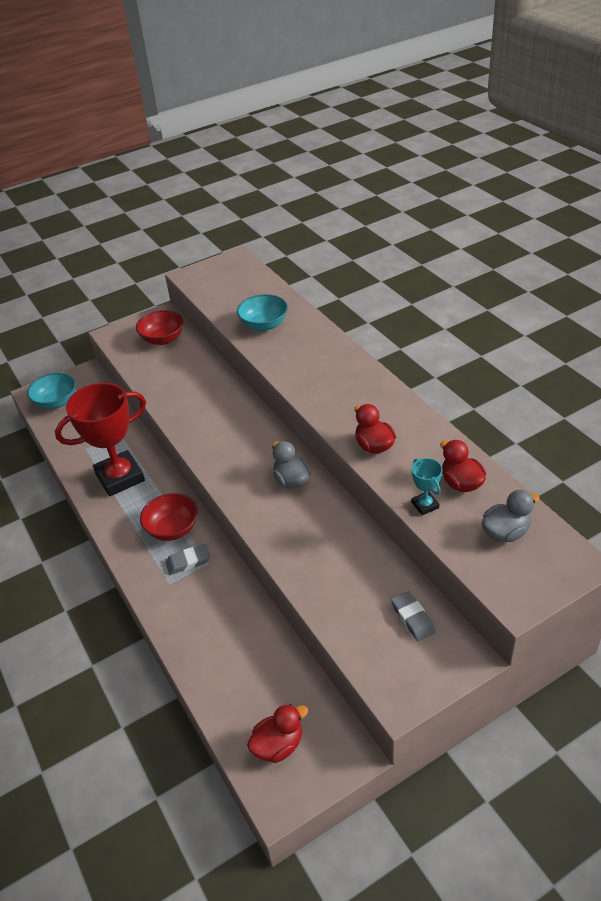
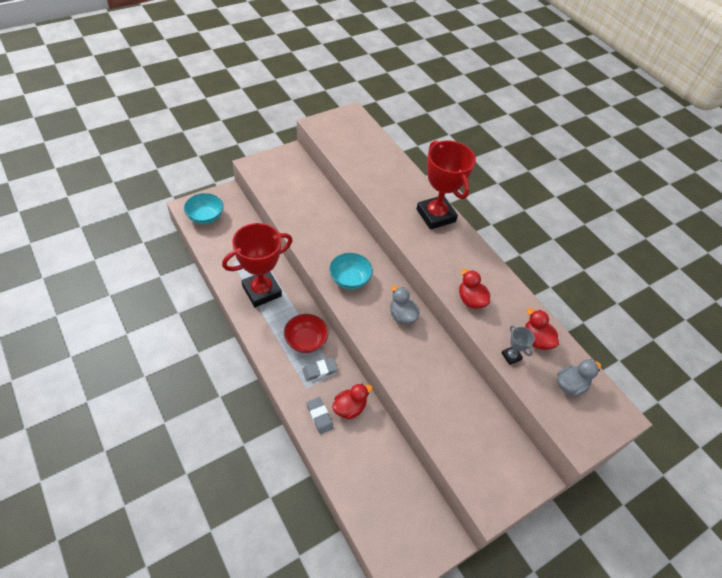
camera: 10 degrees left, 10 degrees up
(163, 339) = (293, 175): red bowl -> none
(264, 325) = (380, 179): turquoise bowl -> turquoise bowl (349, 279)
(278, 745) = (395, 529): red duck -> red duck (349, 408)
(334, 356) = (435, 215): none -> red trophy
(412, 618) = (497, 442): grey eraser -> grey eraser (319, 416)
(425, 505) = (511, 356): turquoise trophy -> grey trophy

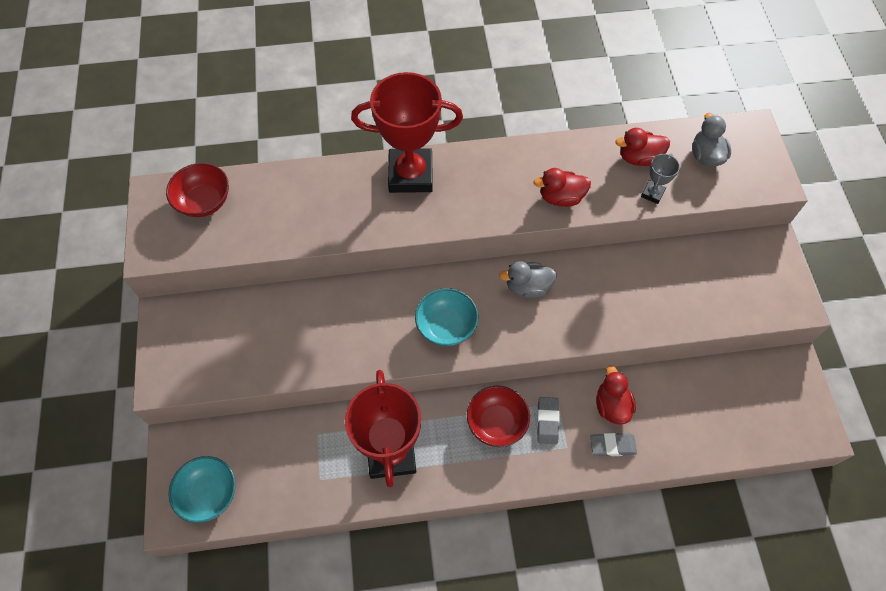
camera: 60 degrees left, 10 degrees up
(359, 133) = (204, 201): none -> red bowl
(511, 356) = (652, 193): grey trophy -> grey trophy turned 60 degrees counterclockwise

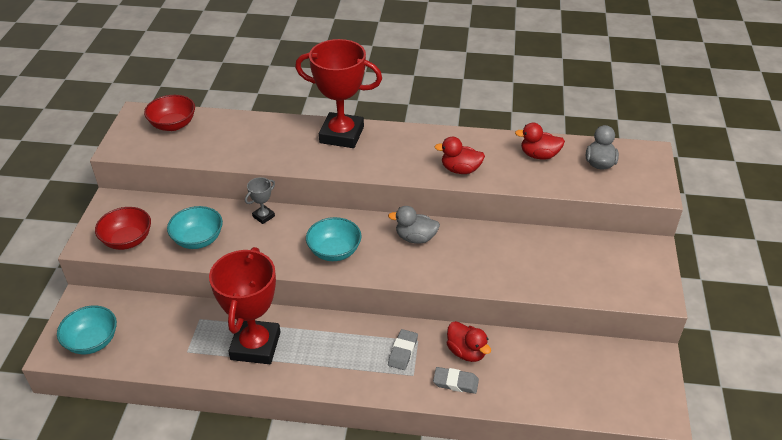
camera: 15 degrees right, 20 degrees down
(287, 346) = (198, 239): none -> turquoise bowl
(496, 422) = (357, 343): red bowl -> red bowl (127, 240)
(611, 405) = (466, 352): red duck -> red duck turned 135 degrees clockwise
(652, 193) = (541, 180): grey trophy -> grey trophy (263, 216)

